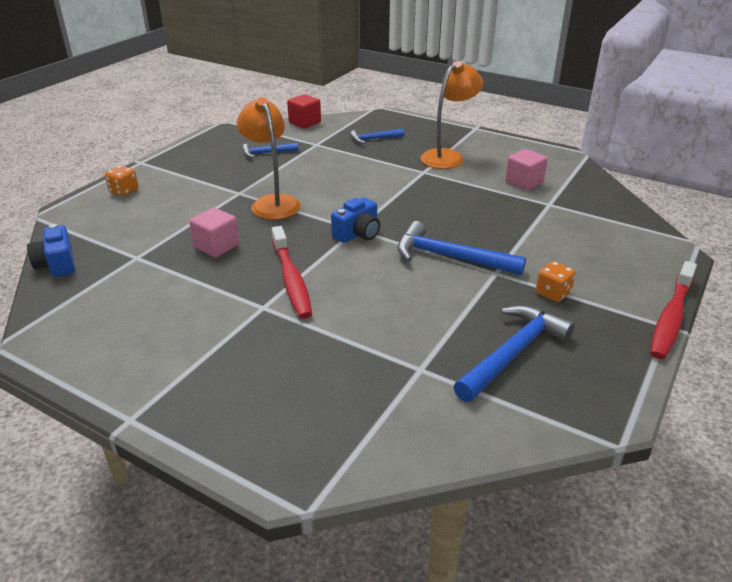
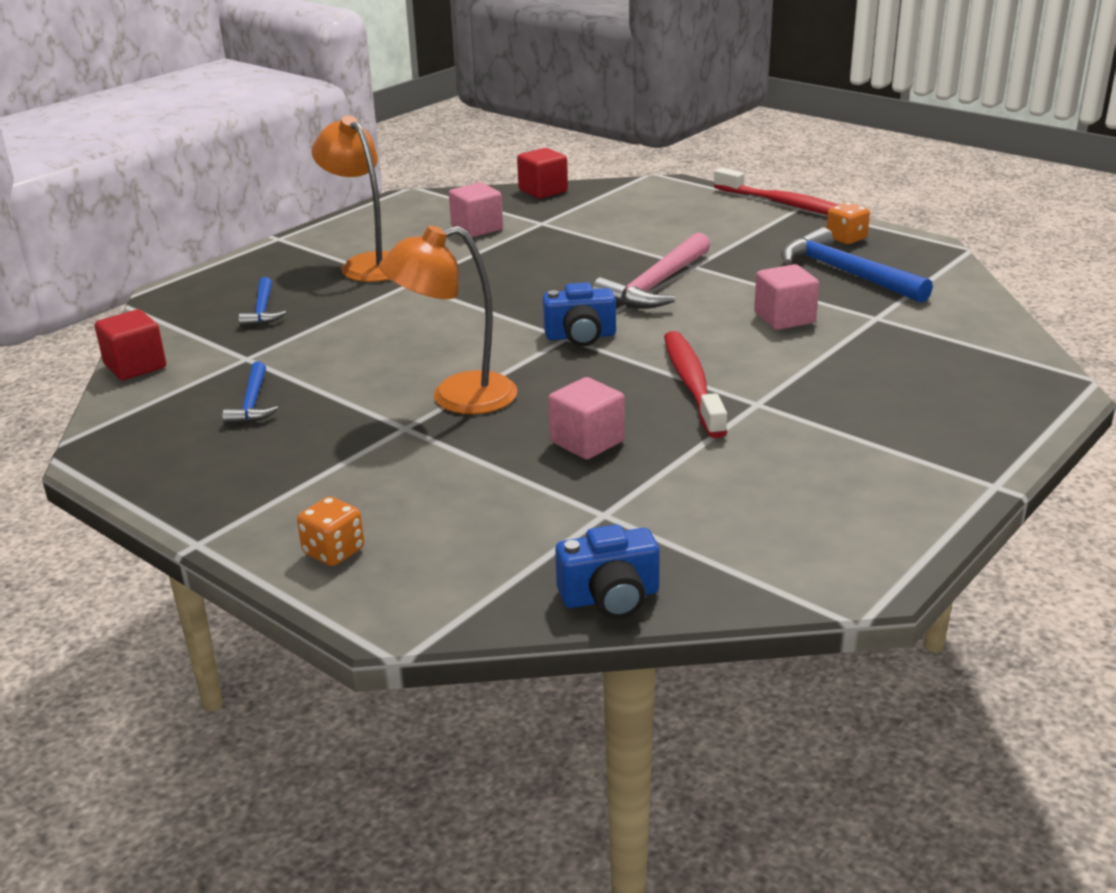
camera: 80 degrees left, 5 degrees down
(291, 279) = (692, 384): red toothbrush -> red toothbrush turned 90 degrees counterclockwise
(358, 234) = (580, 336): blue camera -> blue camera turned 120 degrees clockwise
(406, 318) = (784, 318): none -> pink cube
(450, 257) = (655, 286): blue hammer -> pink hammer
(553, 293) = (739, 244): orange dice -> orange dice (846, 239)
(615, 199) = (543, 191): none -> red cube

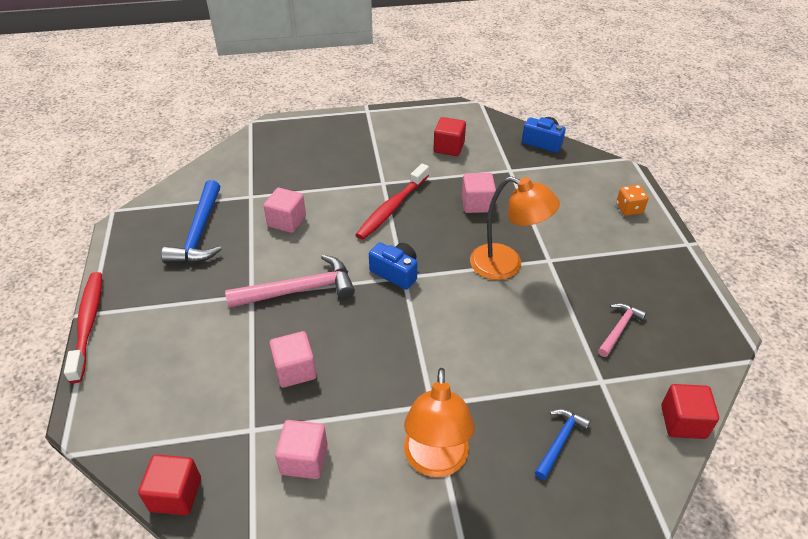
camera: 140 degrees left, 15 degrees up
(252, 403) = (619, 329): blue hammer -> pink hammer
(562, 252) = (295, 370): none -> pink cube
(755, 497) = (449, 147): none -> red cube
(846, 239) = (139, 261): orange dice -> none

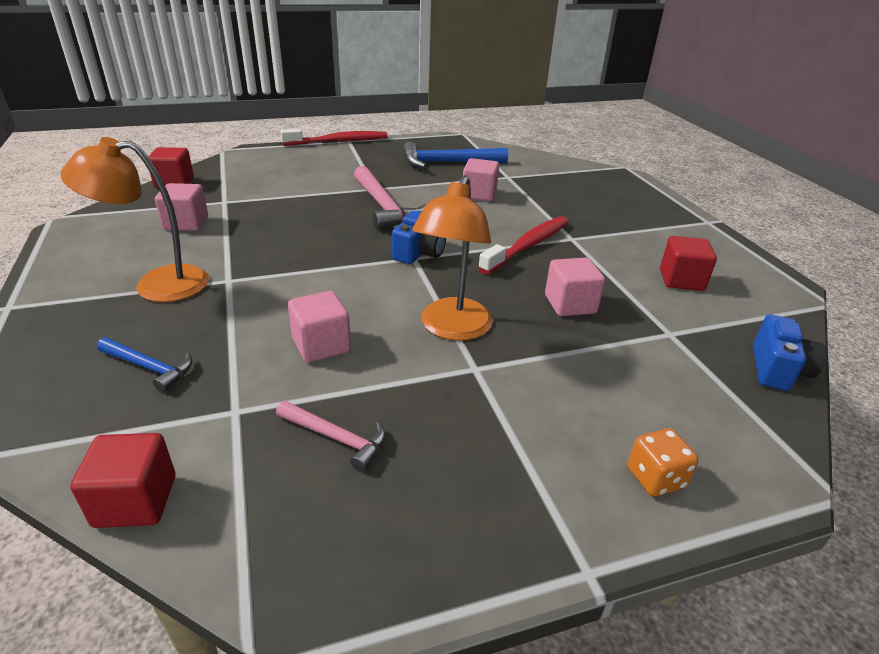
camera: 80 degrees right, 10 degrees down
(295, 370) = (284, 212): pink cube -> pink cube (321, 345)
(392, 208) = (528, 245): red toothbrush -> red toothbrush turned 105 degrees clockwise

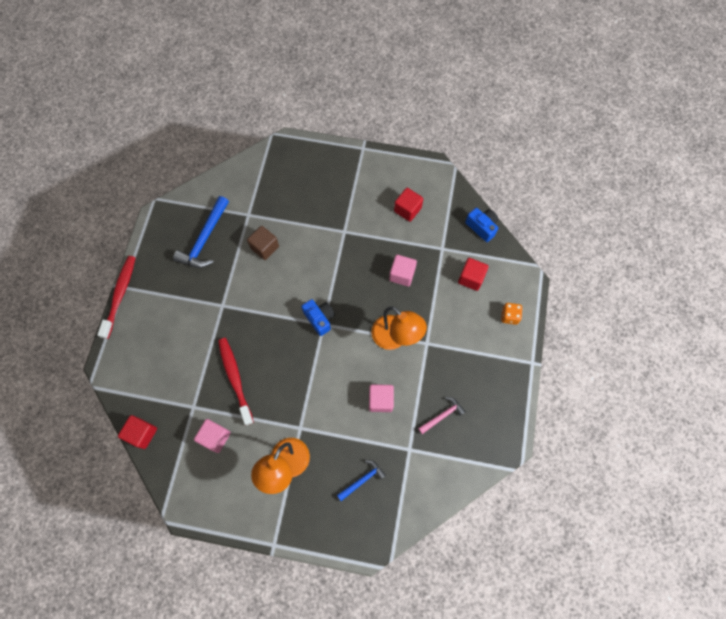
camera: 60 degrees left, 35 degrees up
(135, 501) = (442, 495): red cube -> red cube (471, 278)
(384, 207) = (253, 312): pink hammer -> none
(479, 194) = (265, 247): pink cube -> brown cube
(528, 245) = (340, 258): red toothbrush -> red toothbrush (235, 378)

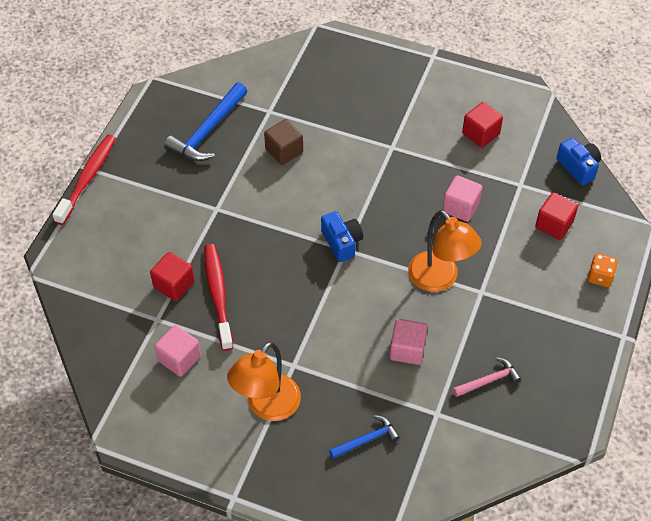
camera: 10 degrees right, 15 degrees down
(142, 433) = (85, 339): red cube -> red cube (174, 285)

